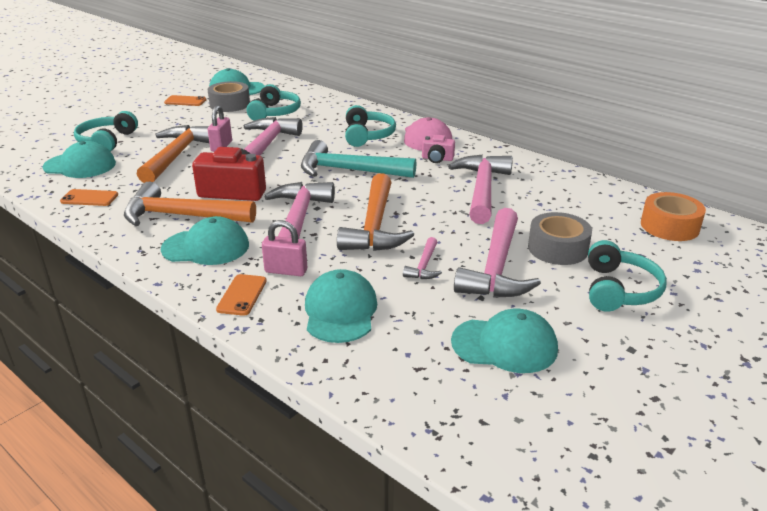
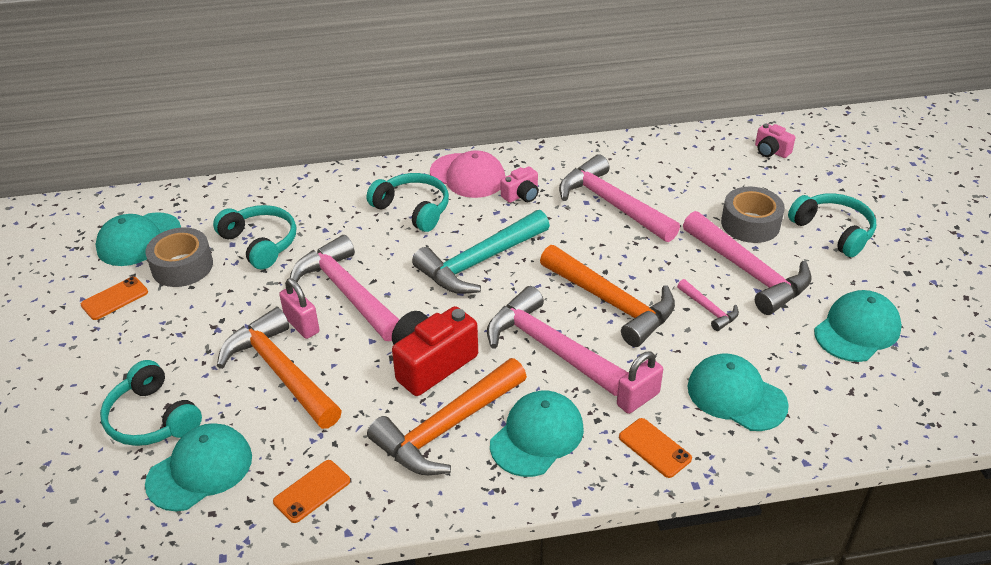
camera: 50 degrees left, 10 degrees up
(669, 226) = (771, 151): orange tape -> pink camera

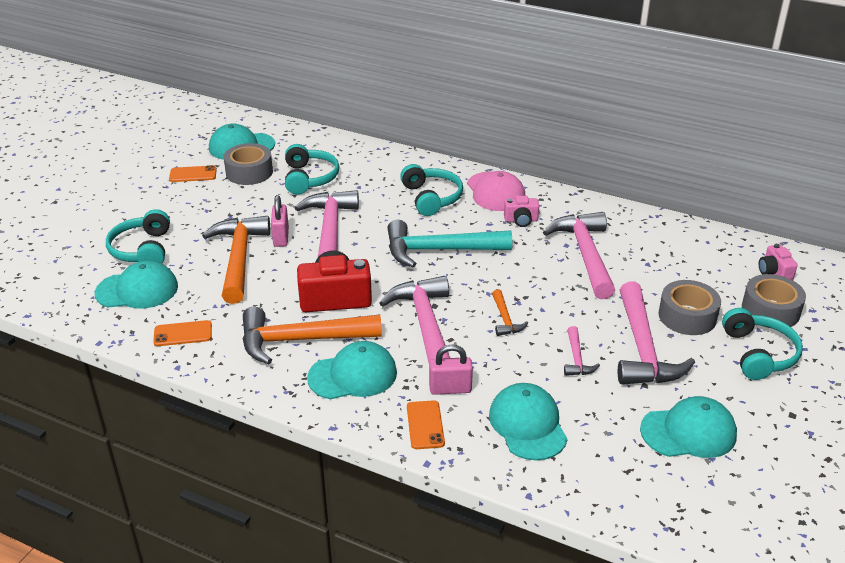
camera: 35 degrees right, 5 degrees down
(612, 303) = (505, 319): orange hammer -> orange hammer, size x0.47
(802, 187) = (770, 310): none -> grey tape

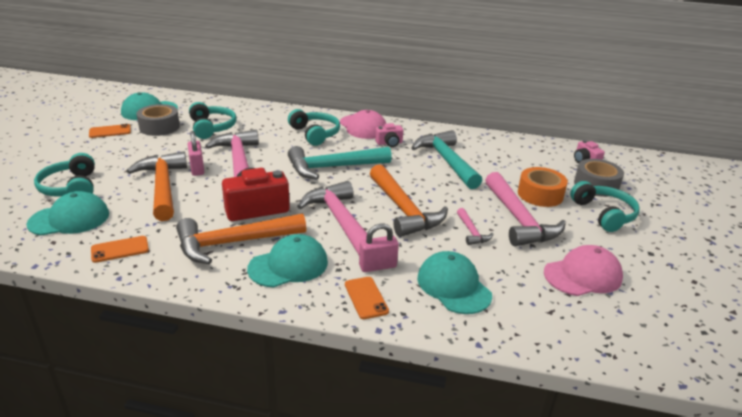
camera: 15 degrees left, 5 degrees down
(505, 319) = (403, 210): orange hammer -> orange hammer, size x2.14
(585, 254) = (446, 161): pink hammer -> turquoise hammer
(687, 316) = (540, 194): grey tape -> orange tape
(688, 432) = (582, 275): turquoise cap -> pink cap

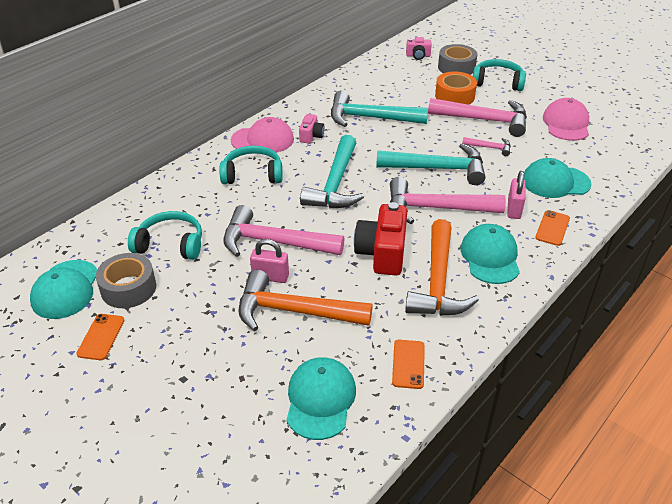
camera: 60 degrees left, 10 degrees up
(71, 188) = (242, 392): turquoise headphones -> none
(366, 298) = (552, 228): orange phone -> orange phone turned 75 degrees counterclockwise
(403, 210) = (438, 169): orange hammer -> turquoise hammer

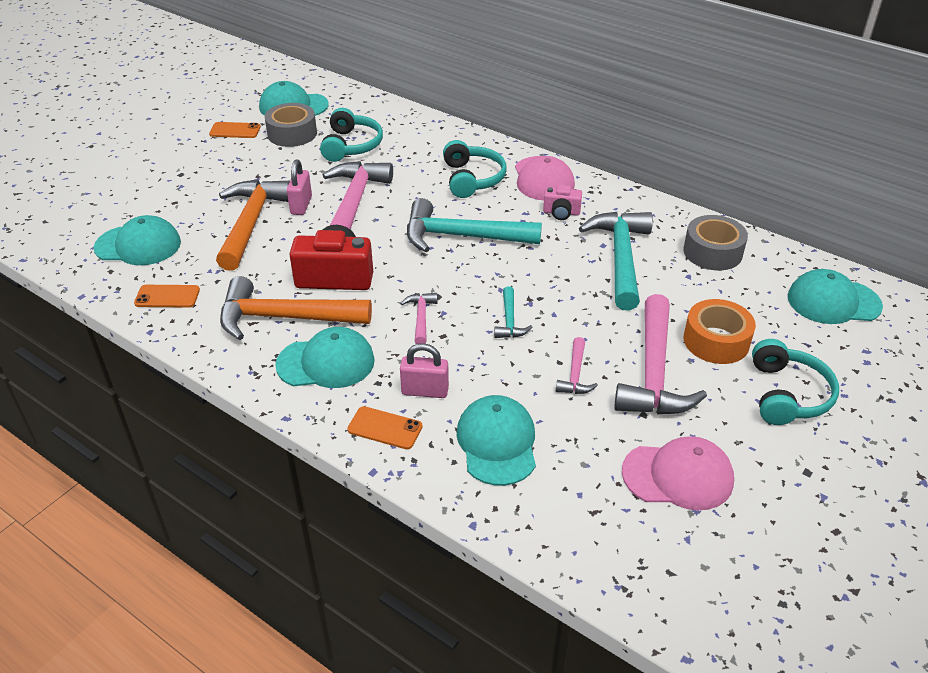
camera: 85 degrees right, 0 degrees up
(418, 56) = (833, 301): pink camera -> turquoise cap
(435, 208) = (421, 317): pink hammer -> pink hammer, size x0.47
(438, 169) = (509, 321): turquoise hammer -> turquoise hammer, size x0.47
(456, 67) = (816, 345): grey tape -> grey tape (712, 252)

